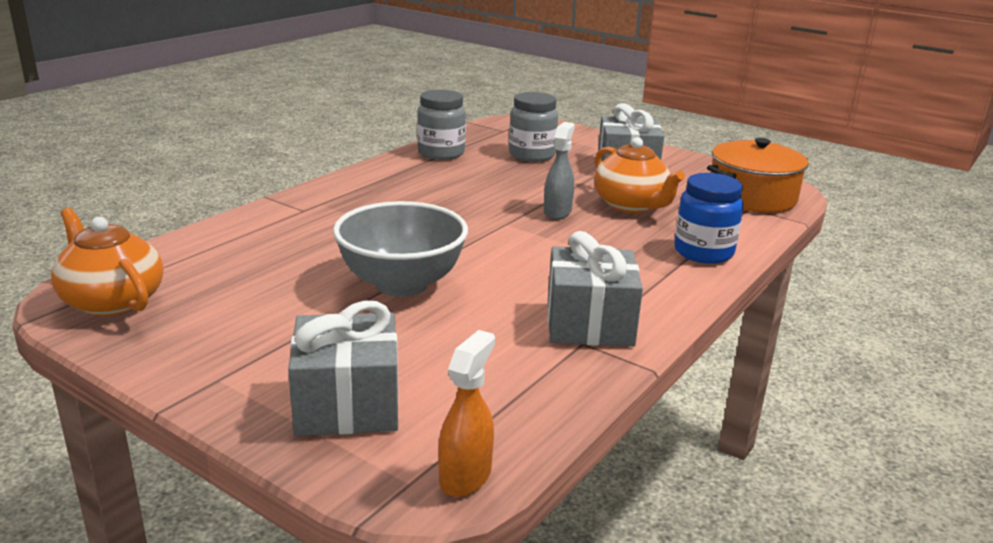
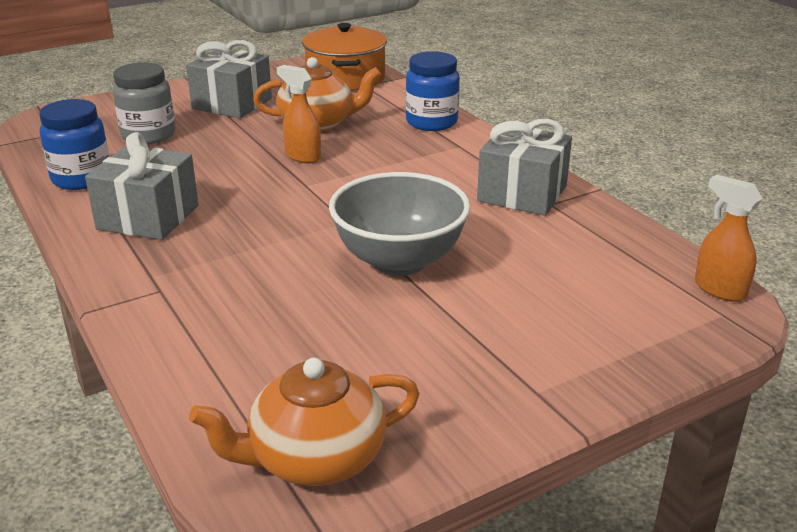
camera: 65 degrees left, 5 degrees up
(347, 404) = (606, 324): grey gift -> grey gift (148, 217)
(441, 153) = (82, 179): grey jar -> blue jar
(557, 212) = (302, 156): grey spray bottle -> orange spray bottle

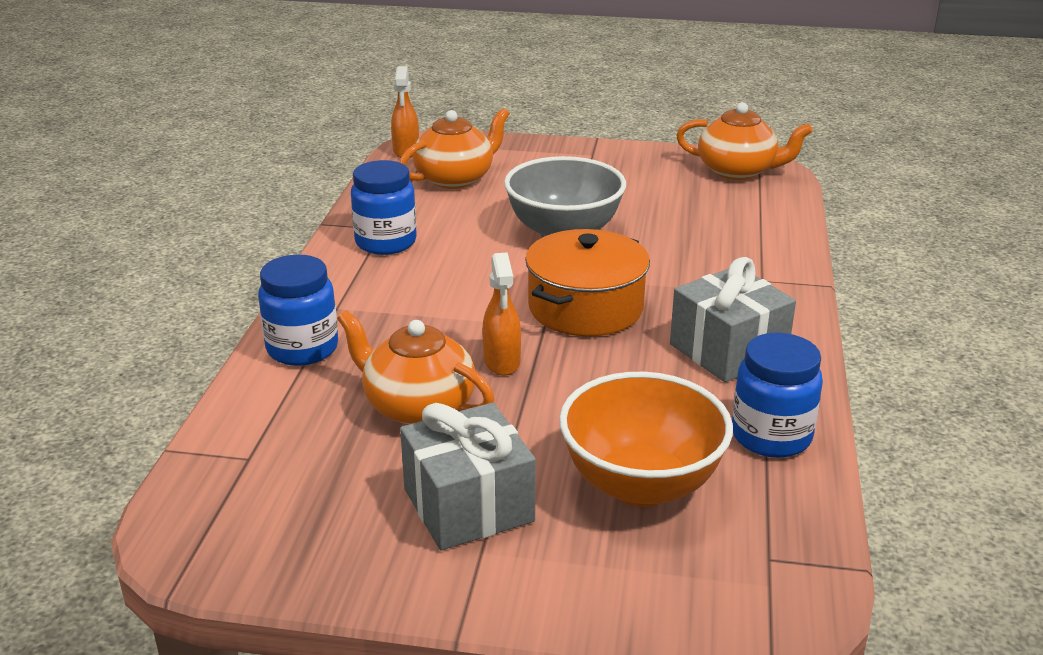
camera: 140 degrees left, 0 degrees up
(148, 135) = (641, 484): grey jar -> orange bowl
(345, 78) = (243, 489): orange pot -> orange pot (585, 308)
(522, 193) = (386, 242): grey gift -> blue jar
(602, 277) = (455, 178): none -> orange teapot

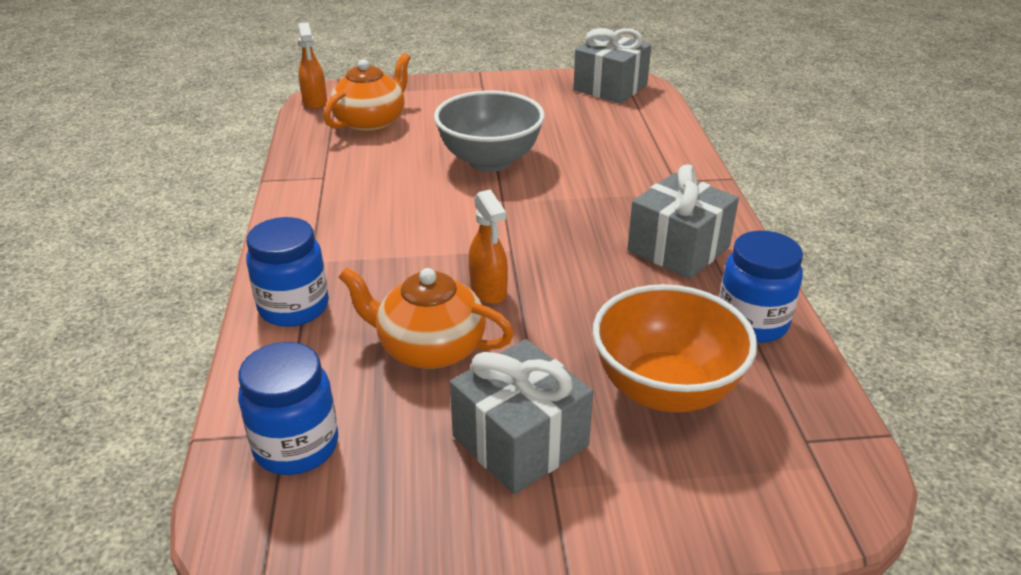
camera: 15 degrees left, 5 degrees up
(386, 242) = (332, 190): blue jar -> blue jar (296, 446)
(585, 308) = (540, 227): orange pot -> none
(738, 171) = (610, 87): orange teapot -> grey gift

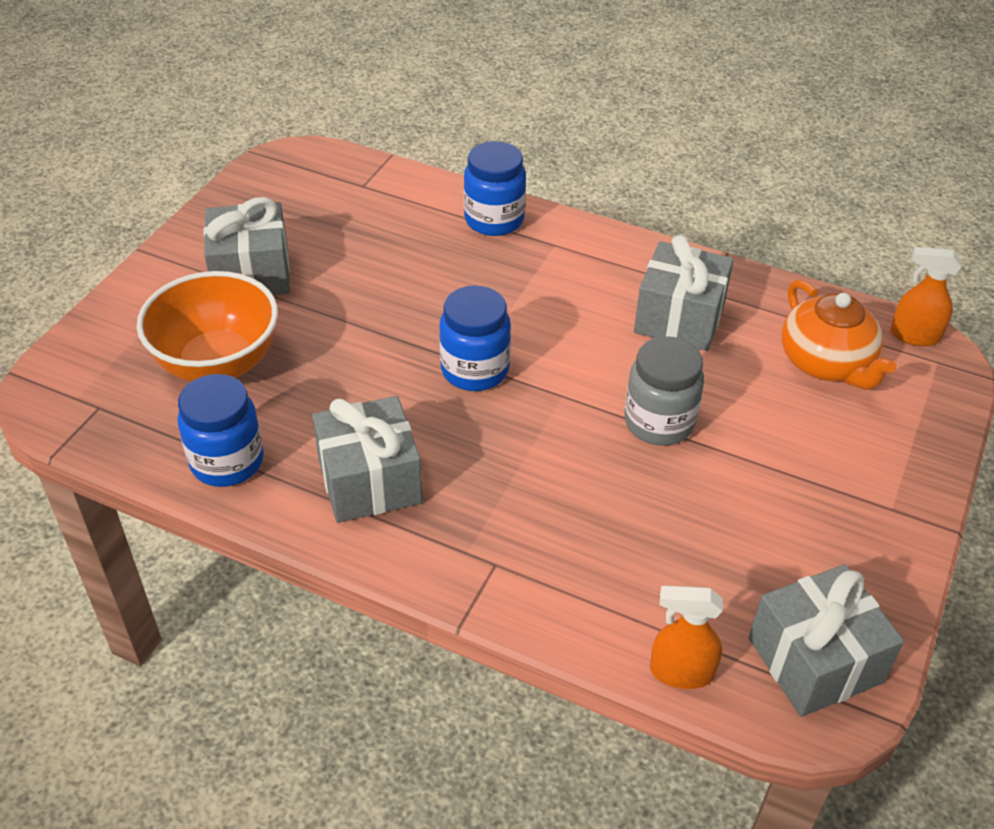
camera: 120 degrees right, 10 degrees up
(296, 446) = (345, 187): blue jar -> blue jar (475, 370)
(368, 179) = (679, 318): none -> grey gift
(429, 348) = (382, 268): orange teapot -> none
(488, 291) = (422, 324): orange spray bottle -> orange spray bottle (680, 672)
(490, 161) = (659, 422): grey bowl -> grey jar

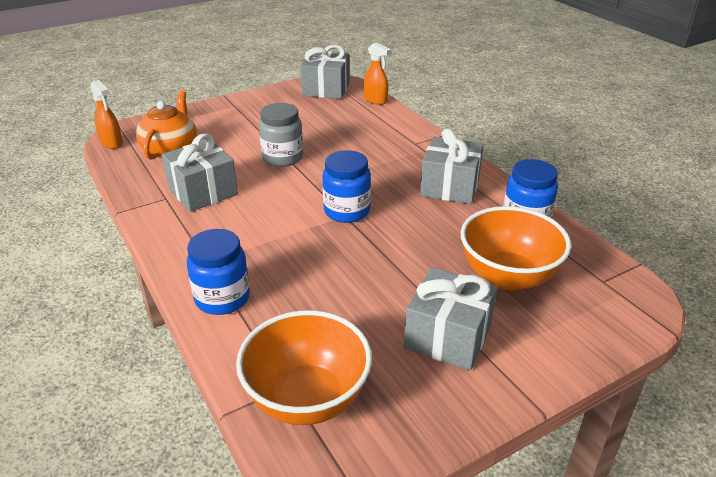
camera: 145 degrees left, 10 degrees down
(339, 184) = (307, 399): none -> orange bowl

